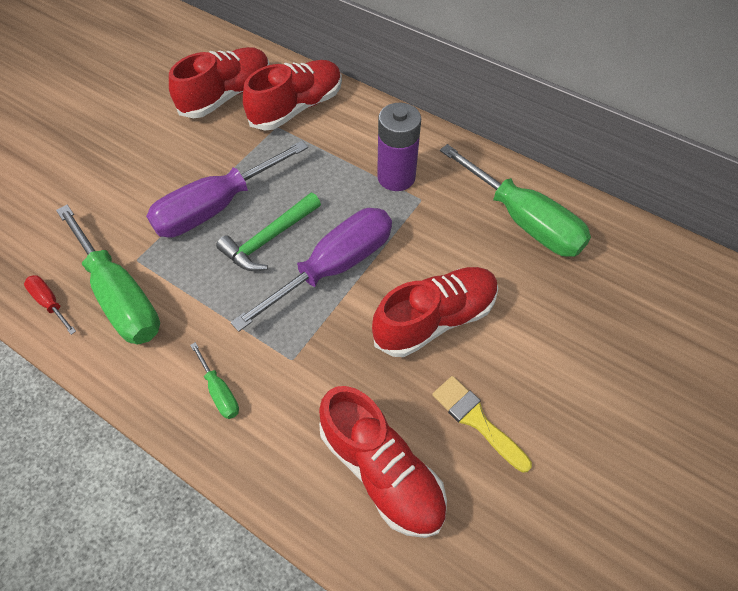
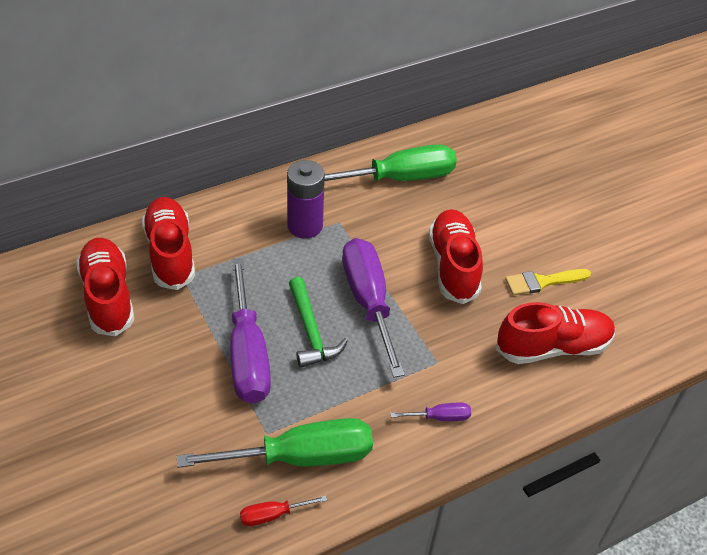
camera: 65 degrees left, 10 degrees down
(219, 392) = (440, 417): green screwdriver -> purple screwdriver

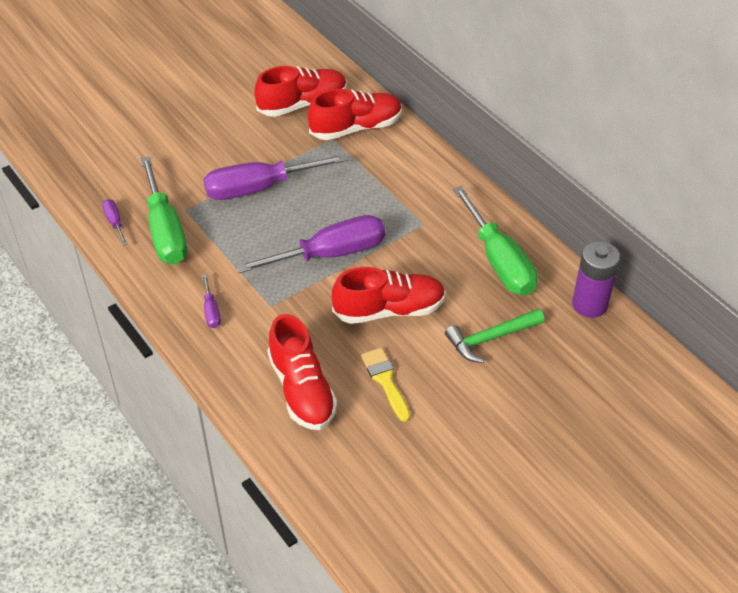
camera: 85 degrees right, 0 degrees up
(272, 515) = (115, 222): red screwdriver -> purple screwdriver
(305, 226) = (411, 202): purple battery -> purple battery (589, 304)
(311, 331) = (289, 221): green hammer -> green hammer (490, 338)

